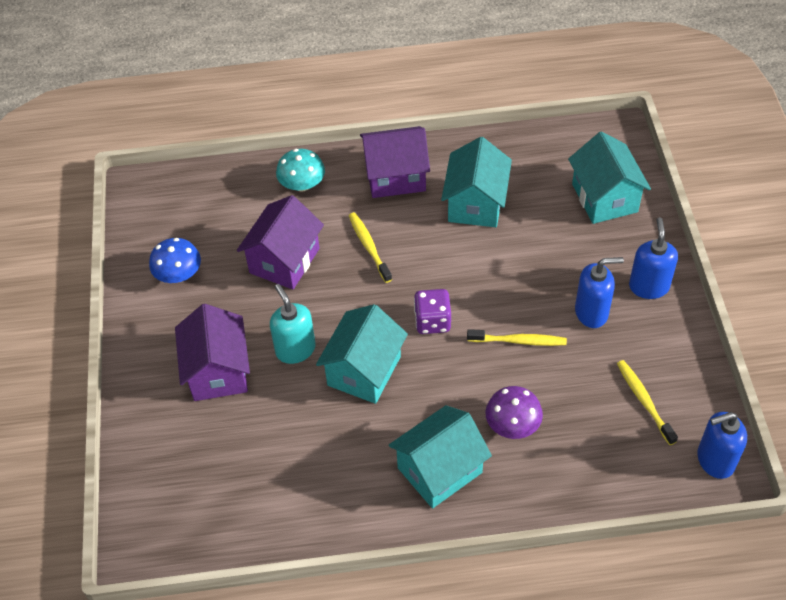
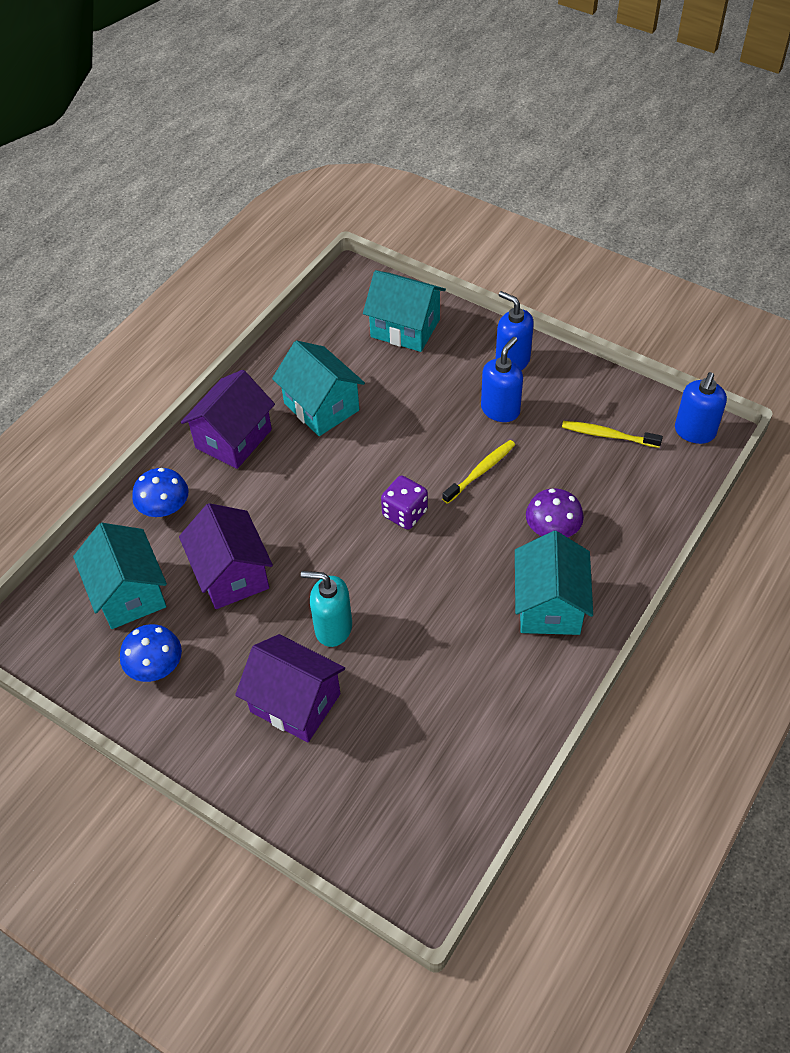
camera: 50 degrees left, 0 degrees up
(302, 184) = (164, 507): turquoise mushroom -> blue mushroom
(364, 371) = (405, 593): turquoise house -> turquoise house (129, 593)
(369, 247) = (284, 505): yellow toothbrush -> none

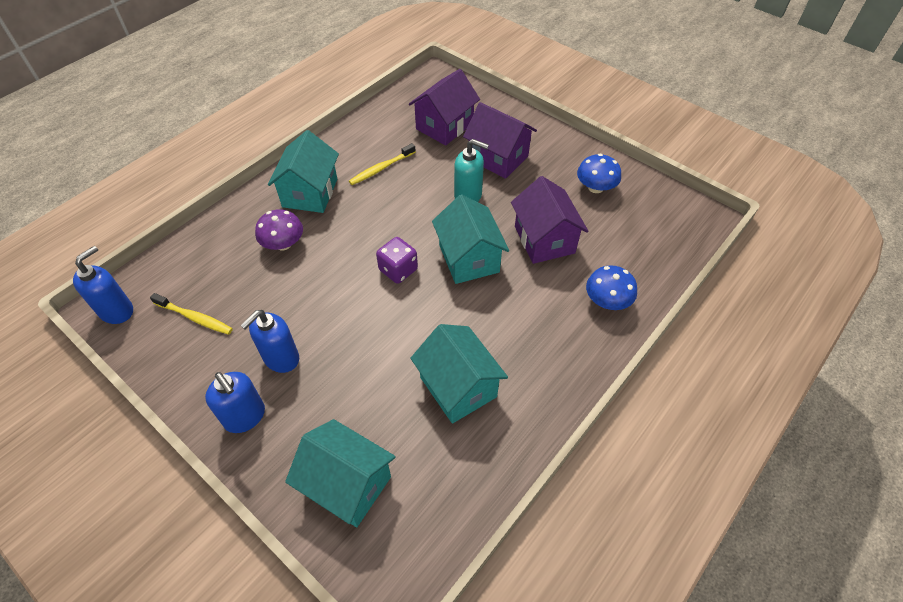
camera: 175 degrees left, 0 degrees up
(129, 593) = (624, 235): turquoise house -> turquoise house (469, 258)
(233, 439) = (548, 362): purple house -> purple house (444, 126)
(480, 471) = (323, 298): yellow toothbrush -> yellow toothbrush (381, 168)

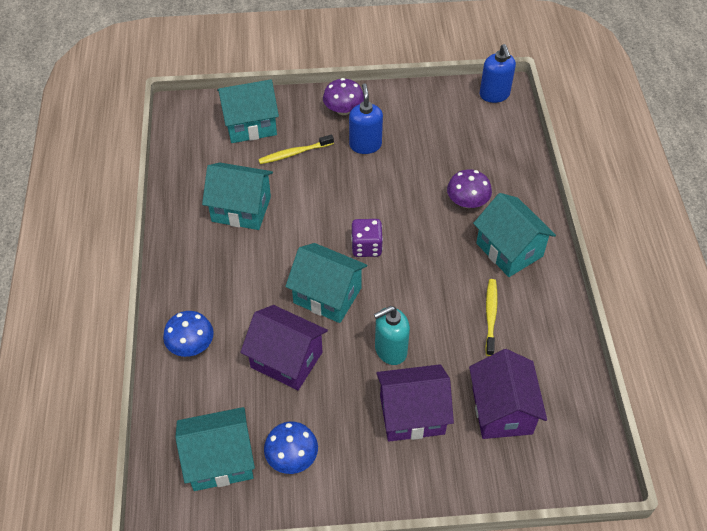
camera: 135 degrees right, 0 degrees up
(195, 317) = (446, 124): yellow toothbrush -> yellow toothbrush (294, 153)
(245, 416) = (343, 109): blue soap dispenser -> purple mushroom
(646, 216) = (220, 460): none -> turquoise house

